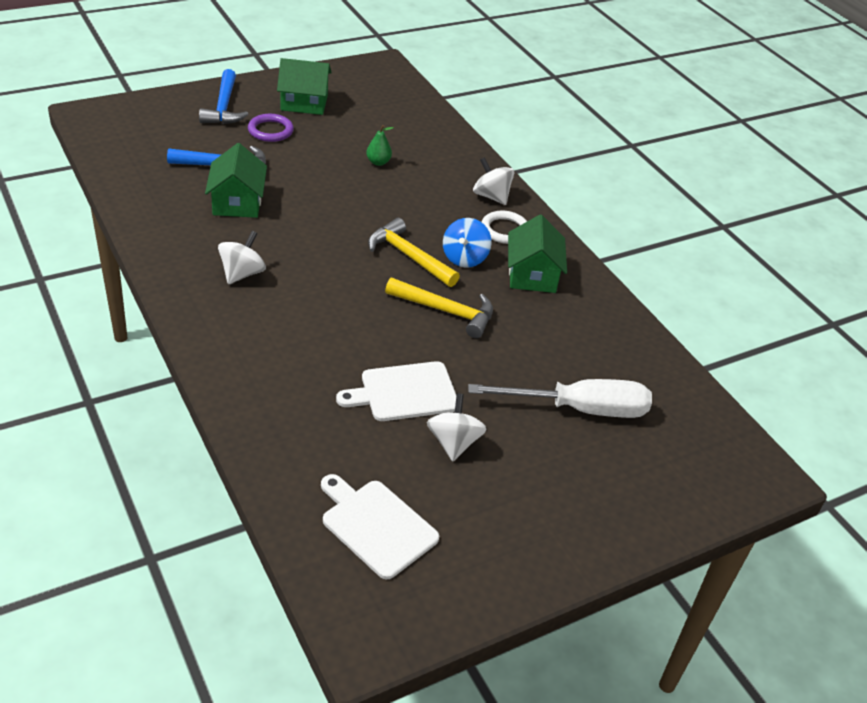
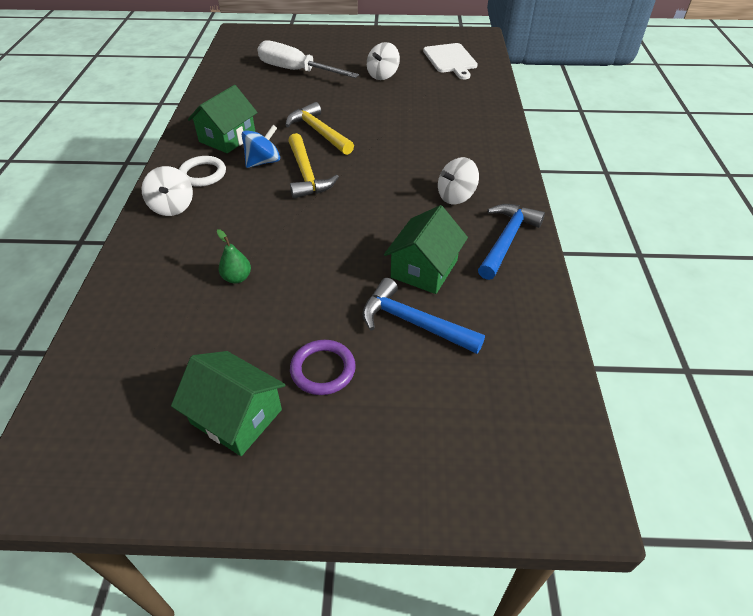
camera: 145 degrees left, 5 degrees up
(224, 107) = (358, 445): blue hammer -> blue hammer (506, 240)
(404, 392) = (390, 100): white cutting board -> none

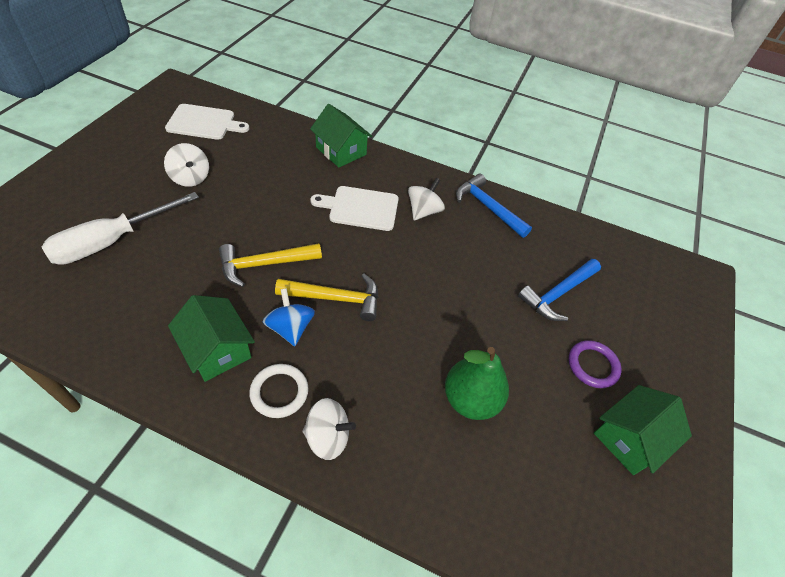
camera: 75 degrees left, 5 degrees up
(237, 278) = (470, 399): green pear -> green pear, size x1.98
(424, 159) = (360, 208): none -> white cutting board
(424, 269) = (503, 265): green house -> green house (341, 151)
(456, 196) = (423, 211): white spinning top -> white spinning top turned 135 degrees counterclockwise

